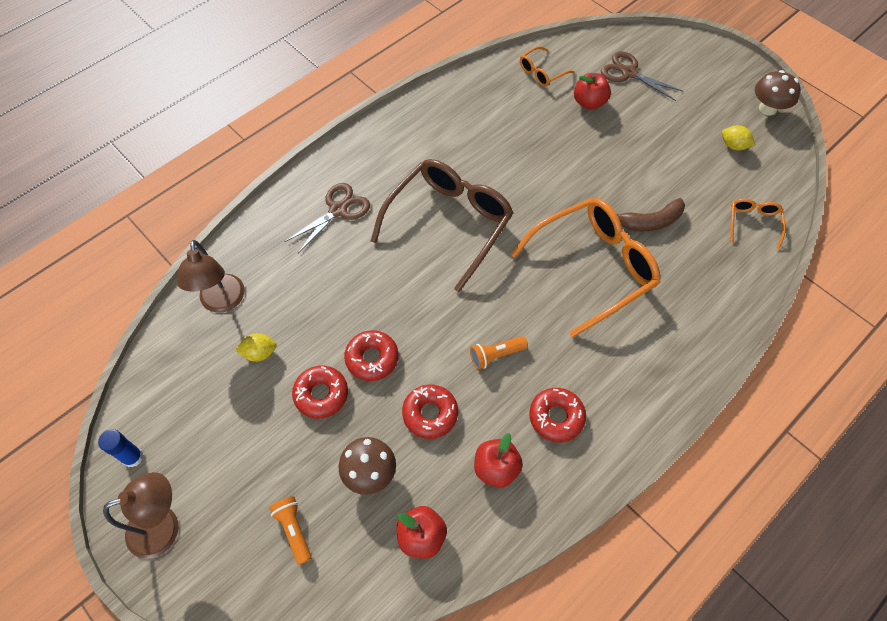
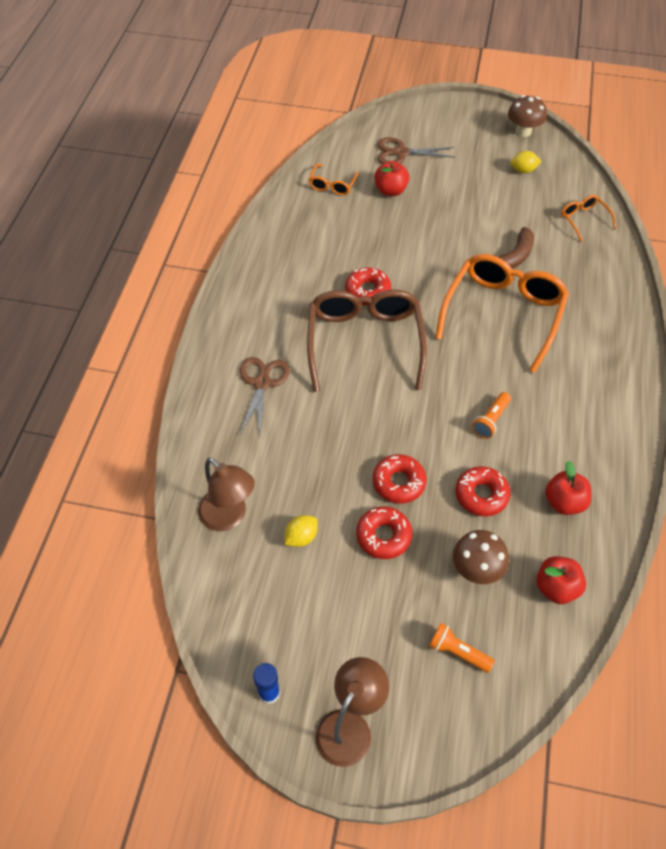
camera: 35 degrees left, 5 degrees down
(556, 417) = (573, 438): red donut -> red donut (367, 291)

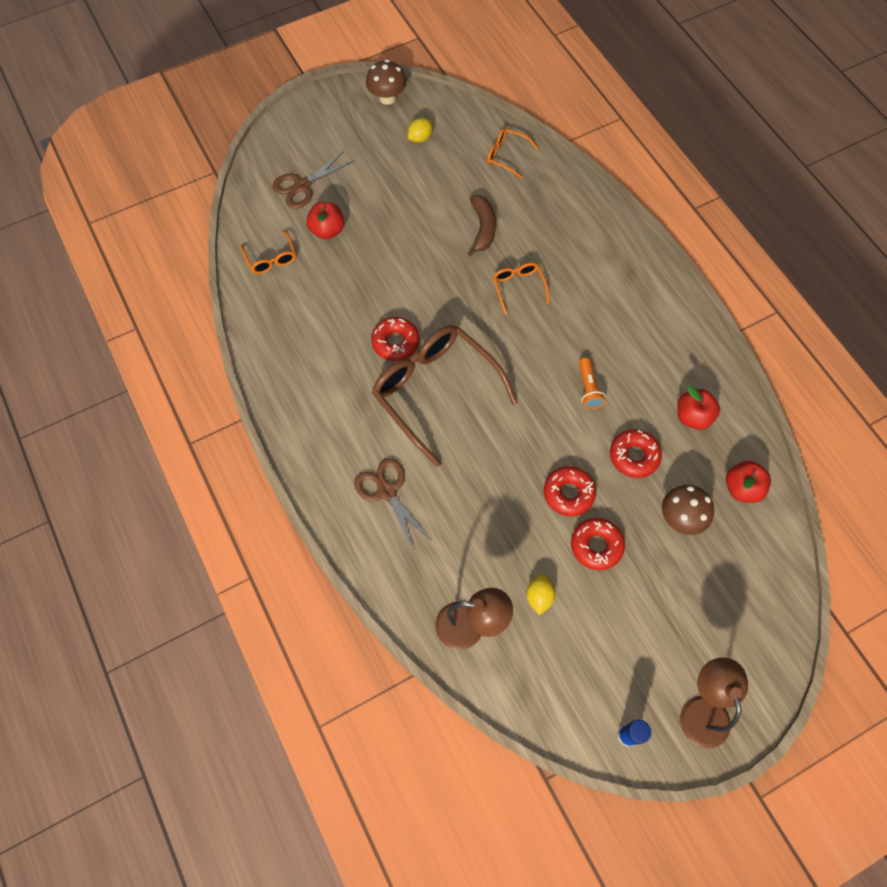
camera: 40 degrees left, 10 degrees up
(457, 652) = (721, 592): orange flashlight -> none
(502, 314) = (519, 288): orange glasses -> orange glasses, size x0.45

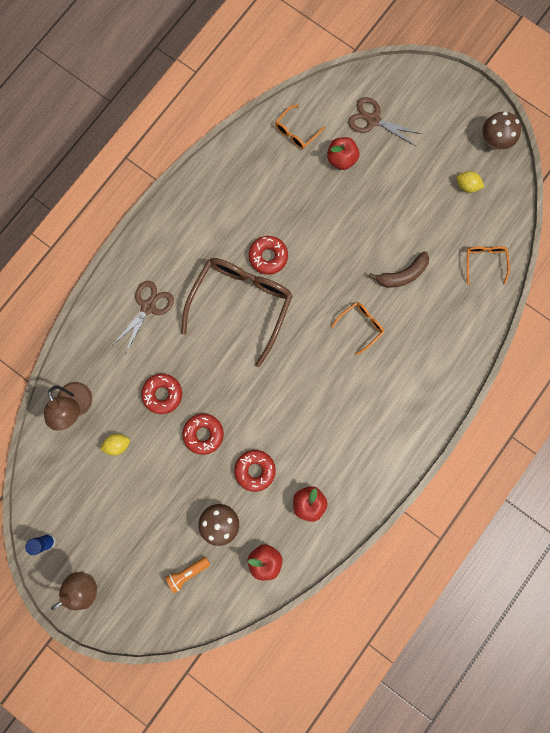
camera: 65 degrees right, 15 degrees up
(588, 389) = (296, 415): orange flashlight -> orange flashlight (187, 572)
(596, 546) = (172, 469): red donut -> red donut (162, 394)

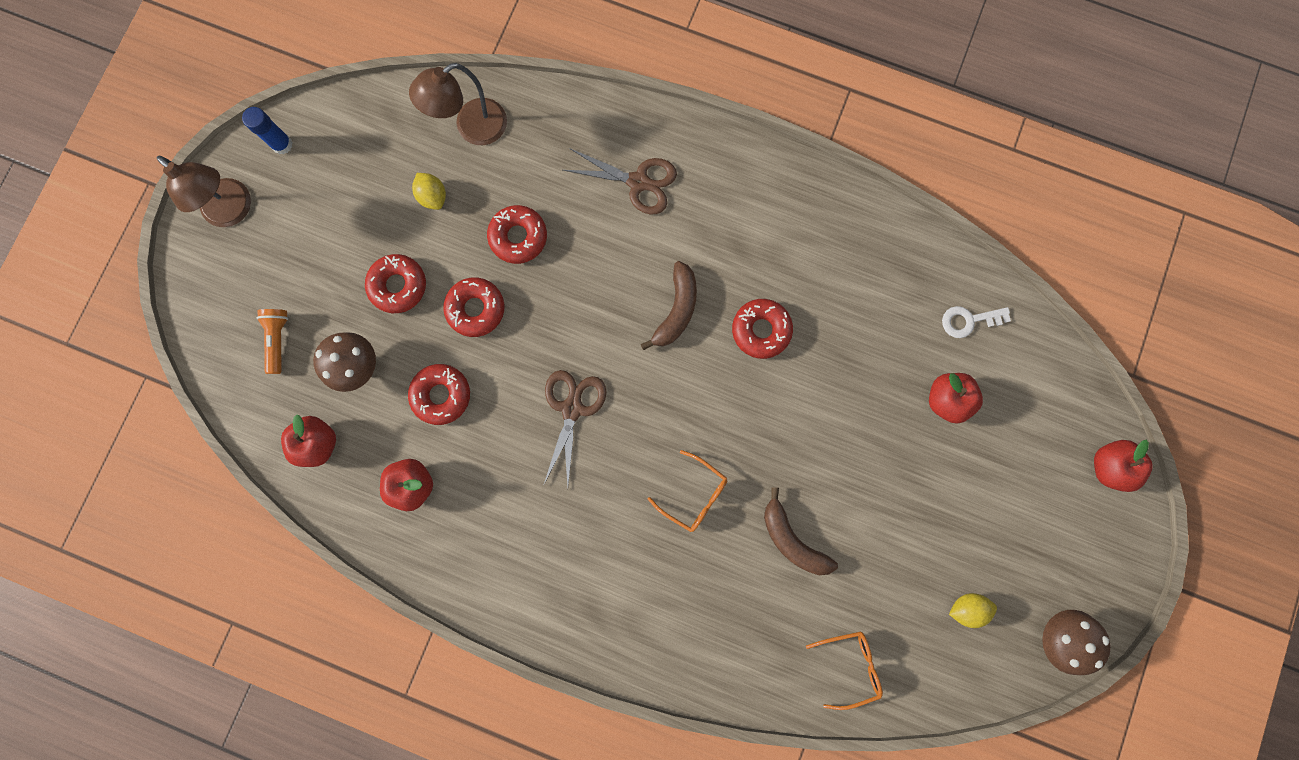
camera: 75 degrees right, 0 degrees up
(173, 482) = (398, 286): none -> red donut
(187, 572) = (278, 340): orange flashlight -> orange flashlight turned 45 degrees clockwise
(240, 305) = (676, 310): brown glasses -> brown banana
(296, 131) = (969, 320): orange glasses -> white key
(373, 120) = (1026, 432): brown scissors -> brown scissors (572, 408)
(405, 81) = (1109, 466): none -> red apple
(467, 186) = (966, 608): yellow lemon -> yellow lemon turned 75 degrees clockwise

